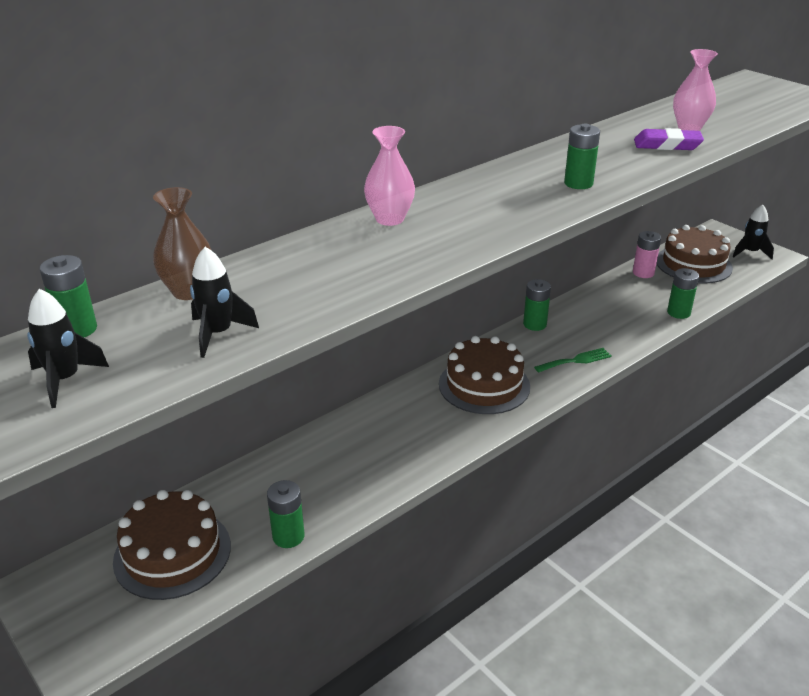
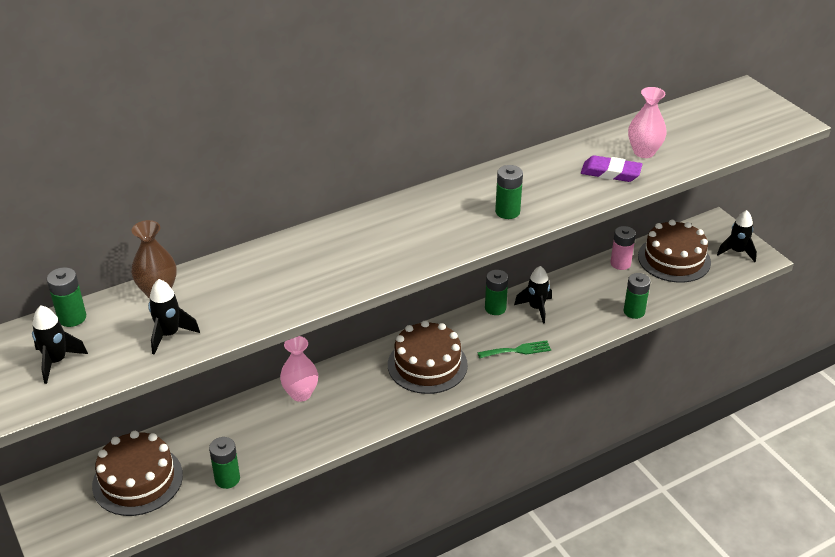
camera: 10 degrees right, 5 degrees up
(390, 219) = (333, 235): pink vase -> pink vase (300, 394)
(577, 320) = (536, 308): none -> black rocket

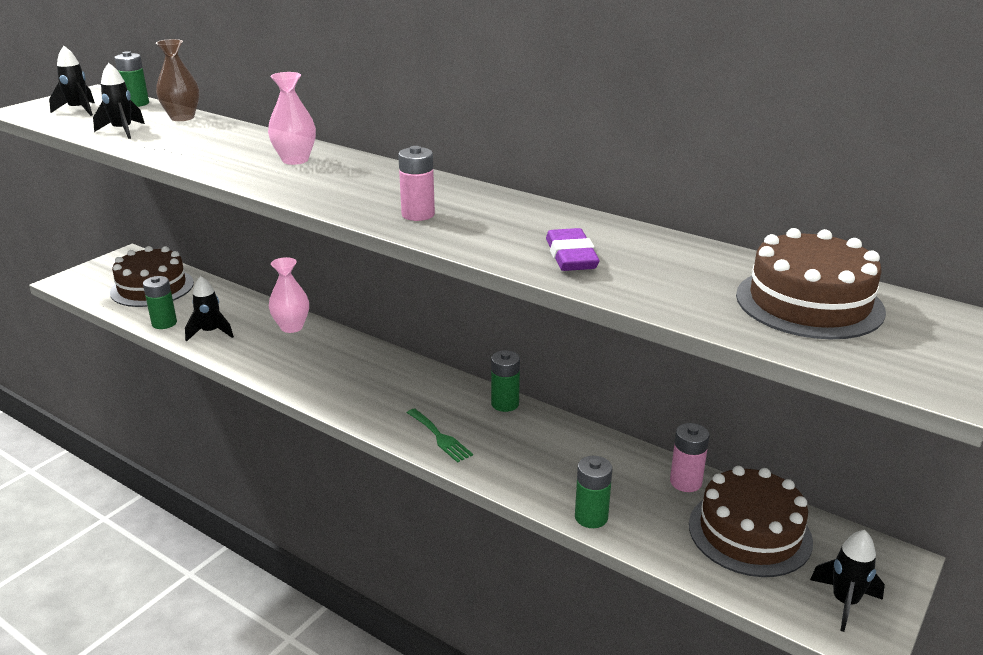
camera: 65 degrees right, 10 degrees down
(427, 365) = (376, 383): brown cake -> brown cake (809, 303)
(507, 212) = (418, 214): green battery -> pink battery
(536, 308) = (529, 433): black rocket -> black rocket (210, 332)
(644, 152) = (653, 270): pink vase -> pink vase (295, 160)

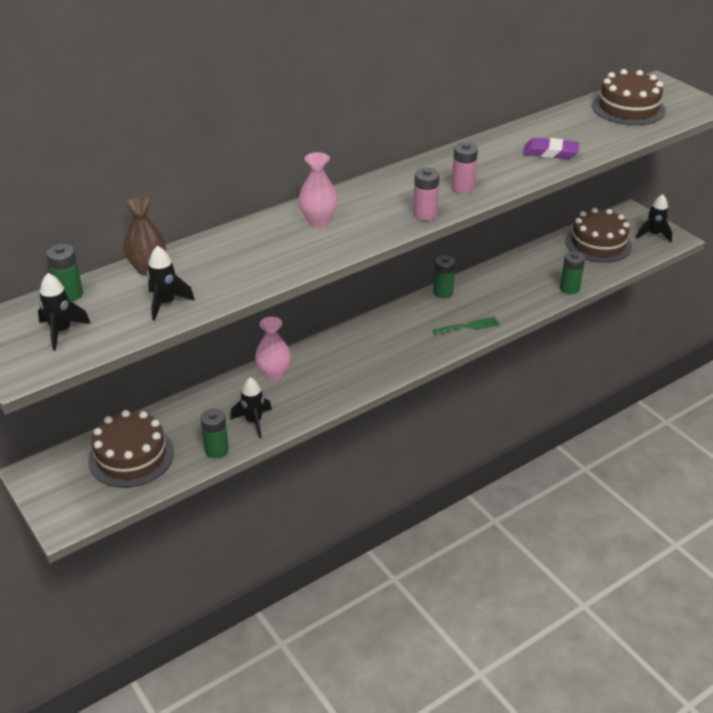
camera: 70 degrees left, 10 degrees up
(685, 482) = (550, 249): pink battery -> pink battery (425, 214)

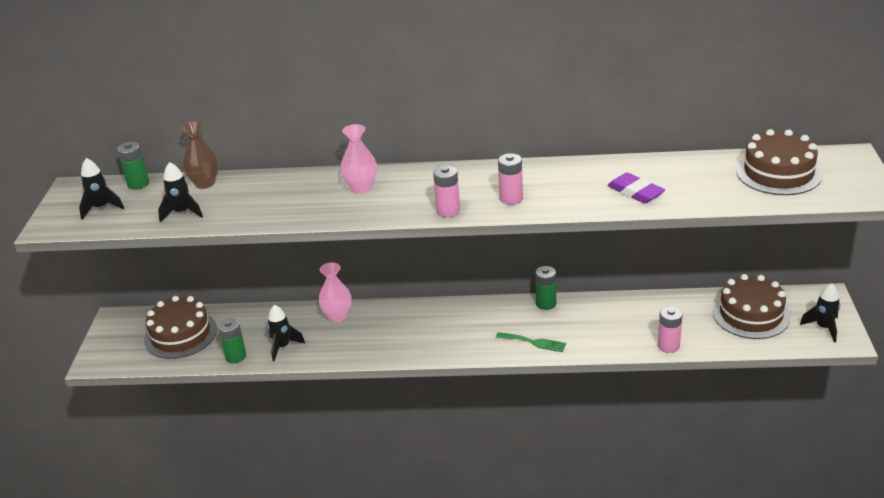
camera: 40 degrees right, 5 degrees down
(569, 288) = (668, 346): green battery -> pink battery

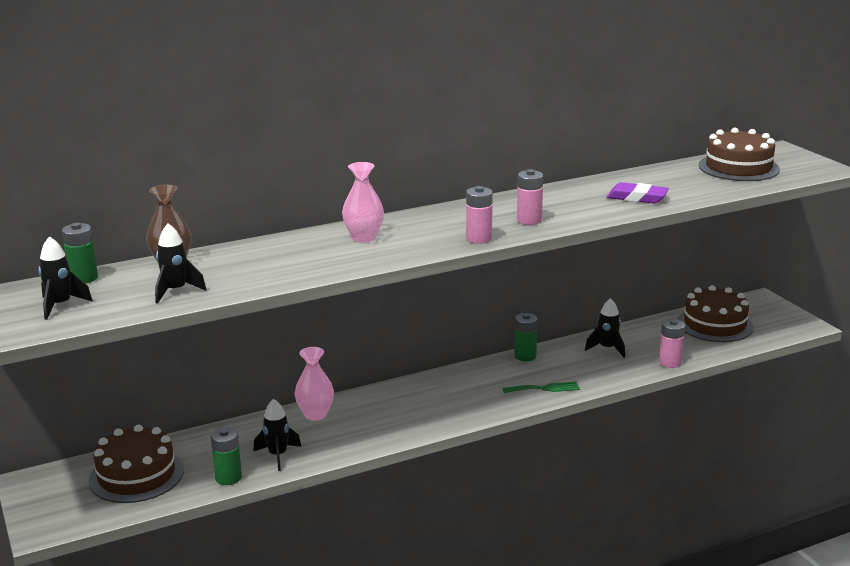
camera: 30 degrees left, 10 degrees down
(823, 328) = (782, 321): black rocket -> black rocket (607, 348)

